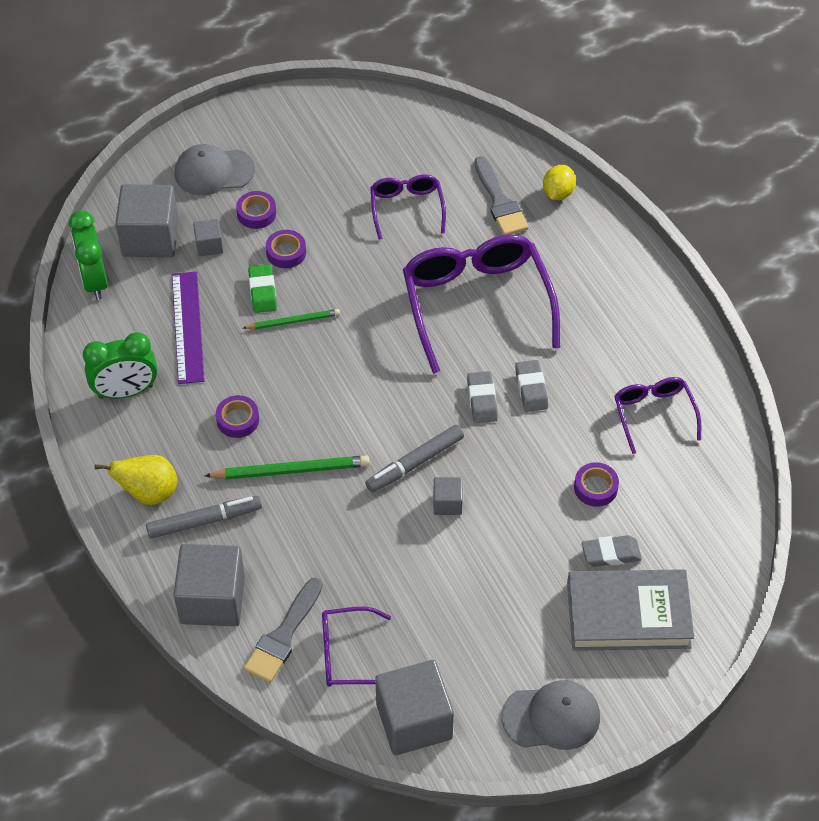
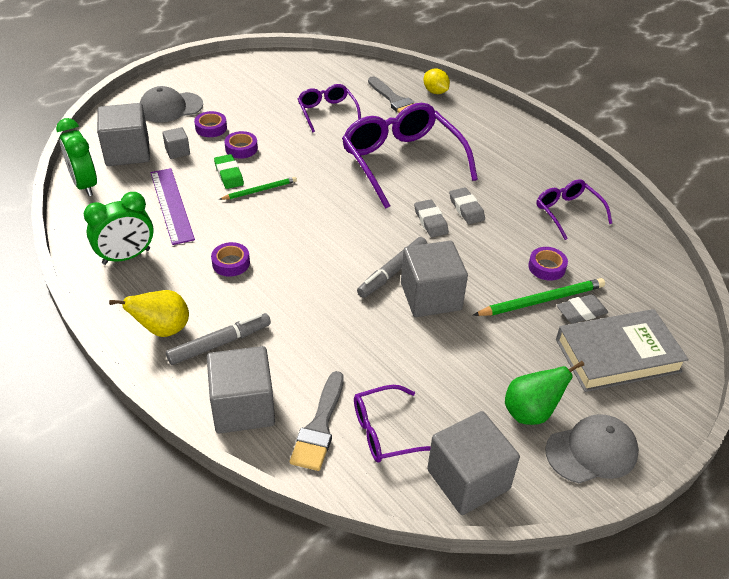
camera: 15 degrees left, 10 degrees down
(291, 470) = (288, 293): green pencil -> green pencil (541, 300)
(447, 503) = (430, 296): grey cube -> grey cube, size x2.07
(505, 662) = (531, 412): none -> green pear
(558, 193) = (435, 92): yellow lemon -> yellow lemon turned 45 degrees counterclockwise

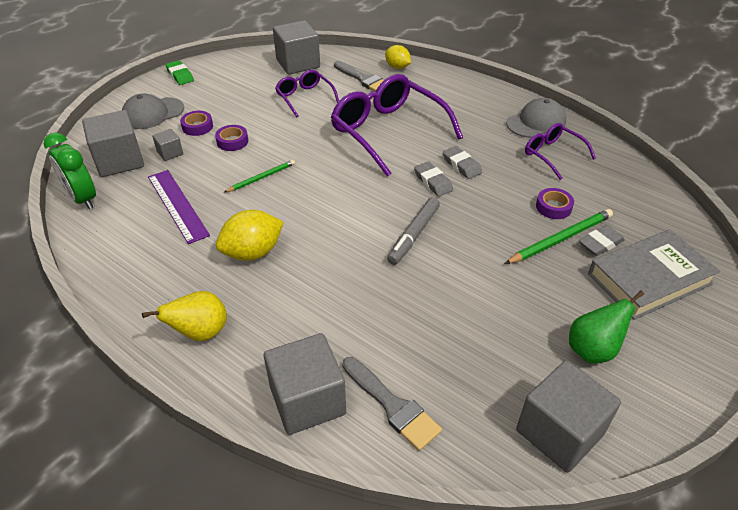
camera: 10 degrees left, 0 degrees up
(126, 257) = (143, 264): green clock -> none
(220, 344) = (264, 337): grey marker -> none
(229, 174) = (227, 167): green eraser -> green eraser (180, 75)
(231, 263) = (253, 252): purple tape -> yellow lemon
(319, 427) = (392, 406): grey brush -> grey brush turned 45 degrees counterclockwise
(386, 432) = (461, 398): purple glasses -> none
(430, 296) = (457, 252): grey cube -> grey cube (298, 63)
(592, 451) = (664, 378): grey cap -> grey cap (536, 122)

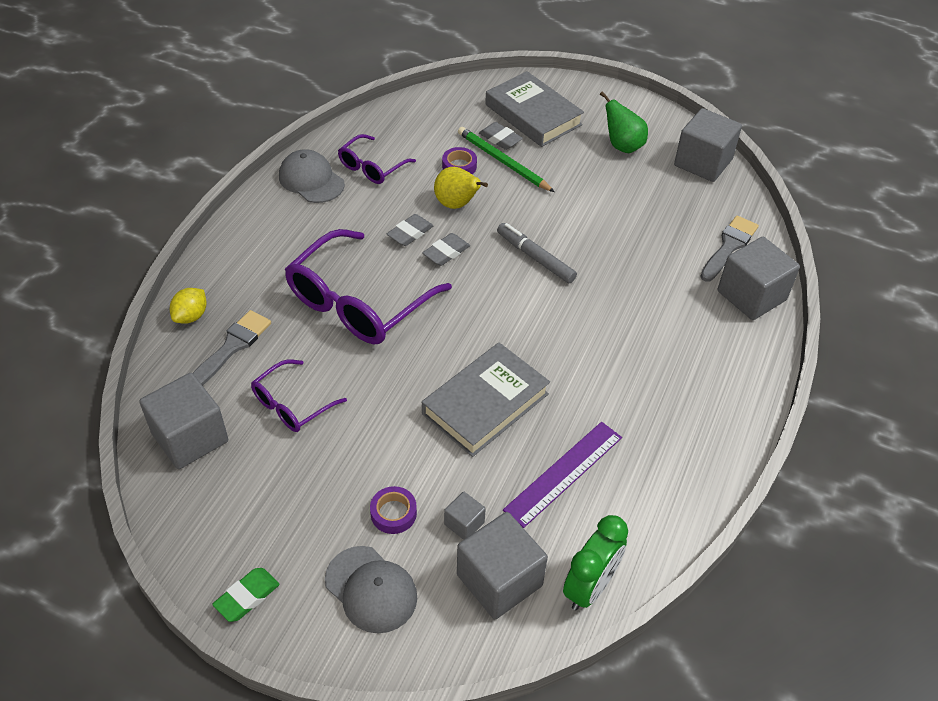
camera: 105 degrees left, 5 degrees up
(200, 333) = (726, 386): yellow pear -> yellow pear (457, 204)
(232, 141) = (419, 458): purple tape -> none
(253, 252) = (610, 376): yellow lemon -> none
(261, 178) = (485, 404): green pencil -> grey book
(413, 235) = (535, 257): grey marker -> grey marker turned 150 degrees counterclockwise

